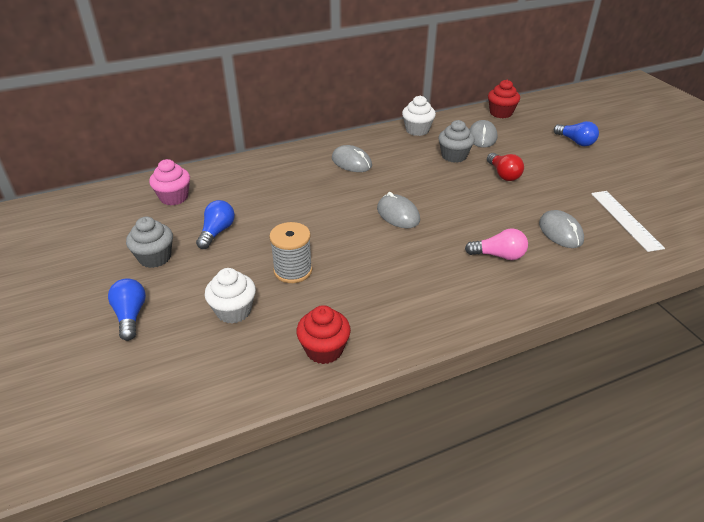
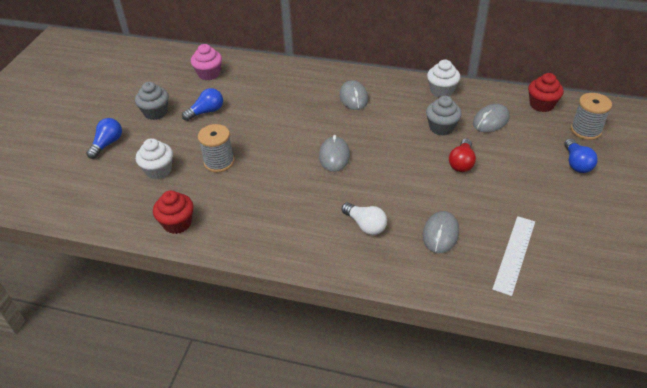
camera: 40 degrees right, 5 degrees up
(498, 255) = (365, 225): pink light bulb -> white light bulb
(551, 118) = (585, 130): none -> grey spool

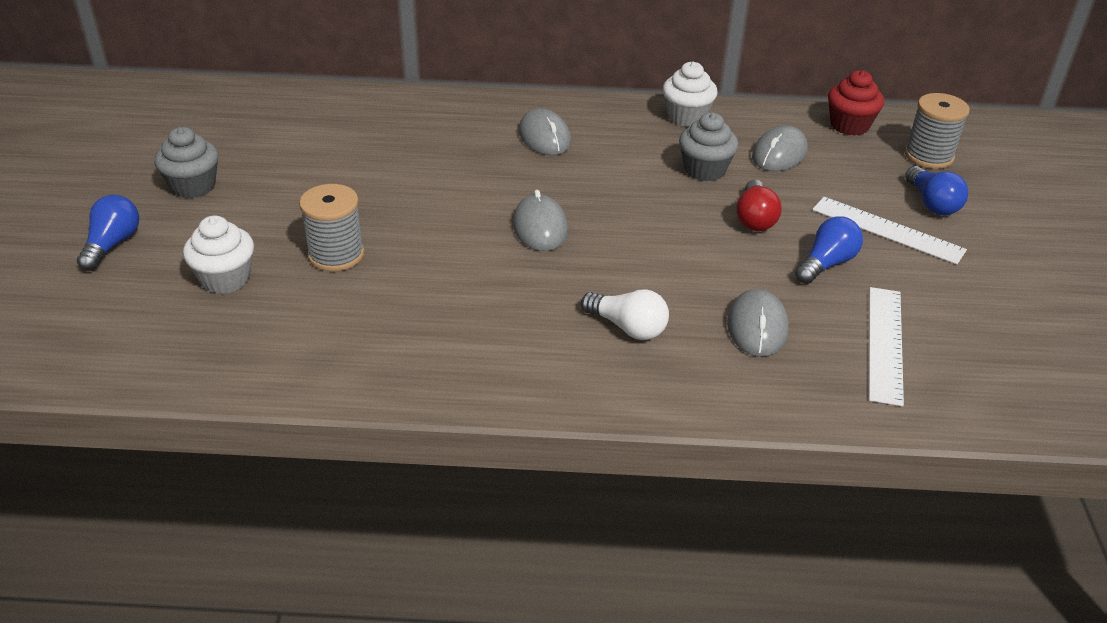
camera: 15 degrees left, 5 degrees down
(177, 223) = (286, 361): red cupcake -> none
(206, 112) = (289, 178): blue light bulb -> blue light bulb (826, 264)
(209, 74) = (276, 119): pink cupcake -> none
(541, 179) = (887, 230): none -> white ruler

